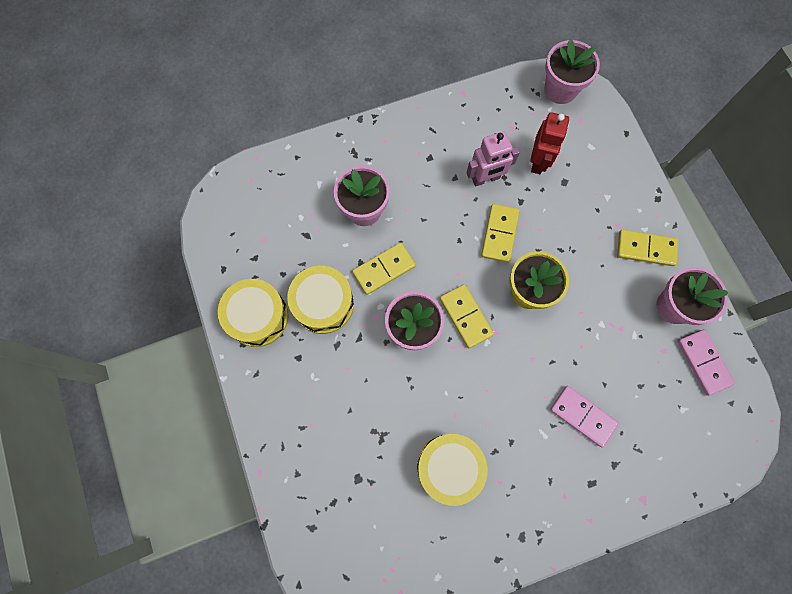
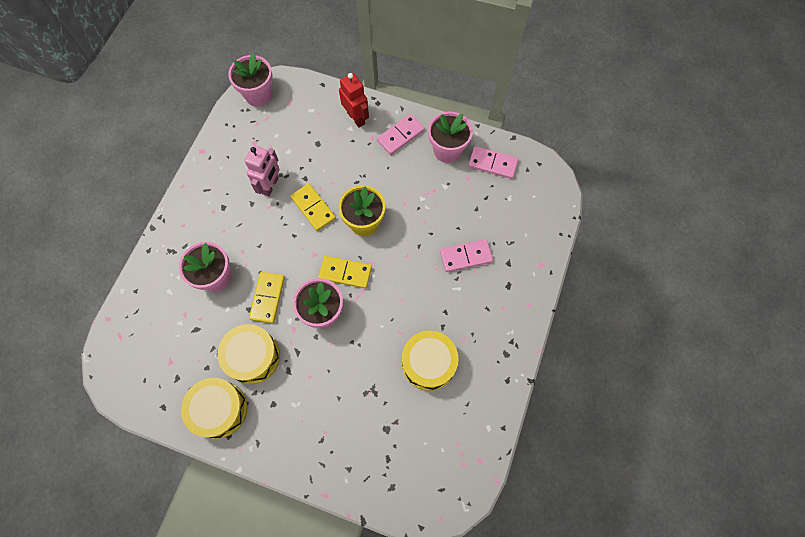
camera: 50 degrees left, 5 degrees down
(538, 161) = (290, 146): red robot -> red robot (356, 118)
(645, 249) = (400, 135): yellow domino -> pink domino

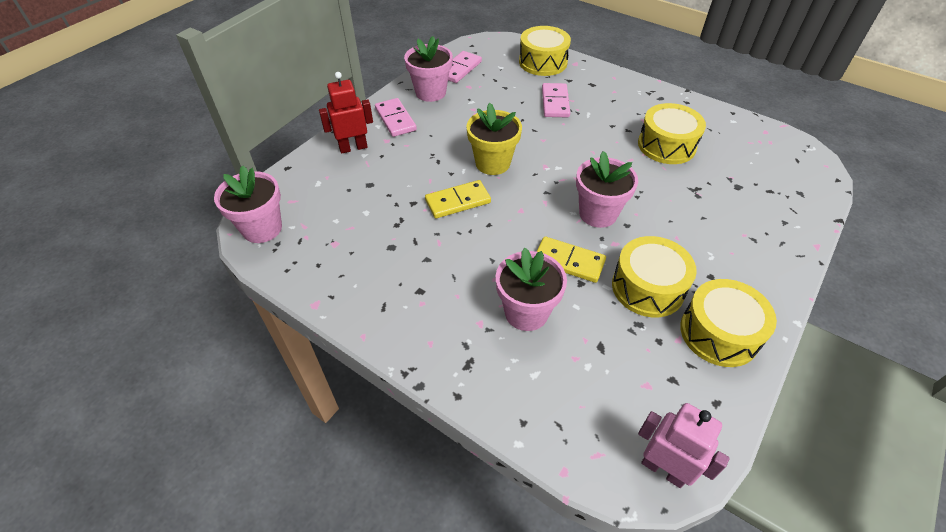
camera: 75 degrees left, 20 degrees down
(270, 186) = (409, 236): pink robot -> pink robot (663, 469)
(345, 273) = (551, 188): yellow domino -> none
(531, 234) = (543, 62): none -> yellow drum

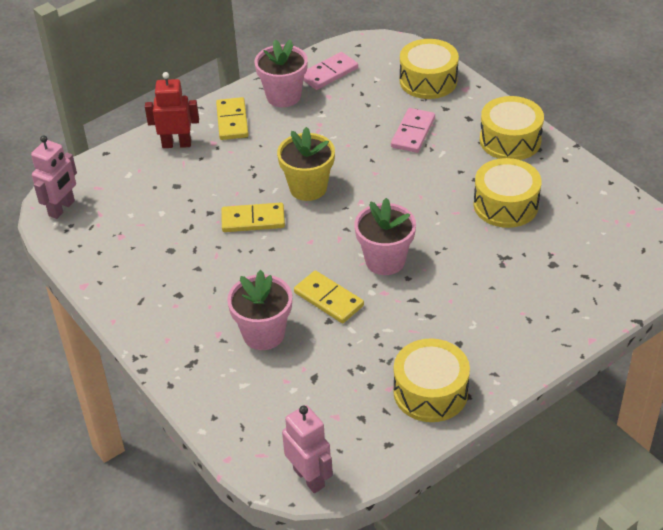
camera: 20 degrees right, 5 degrees down
(262, 228) = (62, 208): pink flower pot -> pink robot
(395, 119) = (232, 121): pink domino -> yellow domino
(648, 287) = (389, 339): yellow drum -> yellow drum (510, 140)

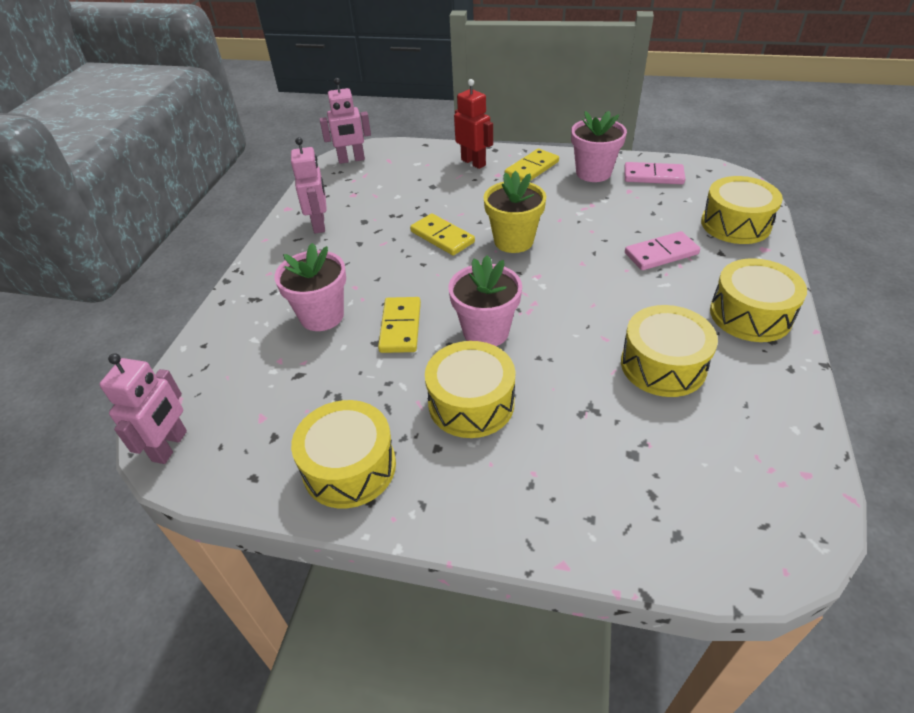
camera: 50 degrees right, 0 degrees up
(138, 278) = (319, 224): none -> pink robot
(440, 306) = (471, 403): none -> yellow drum

